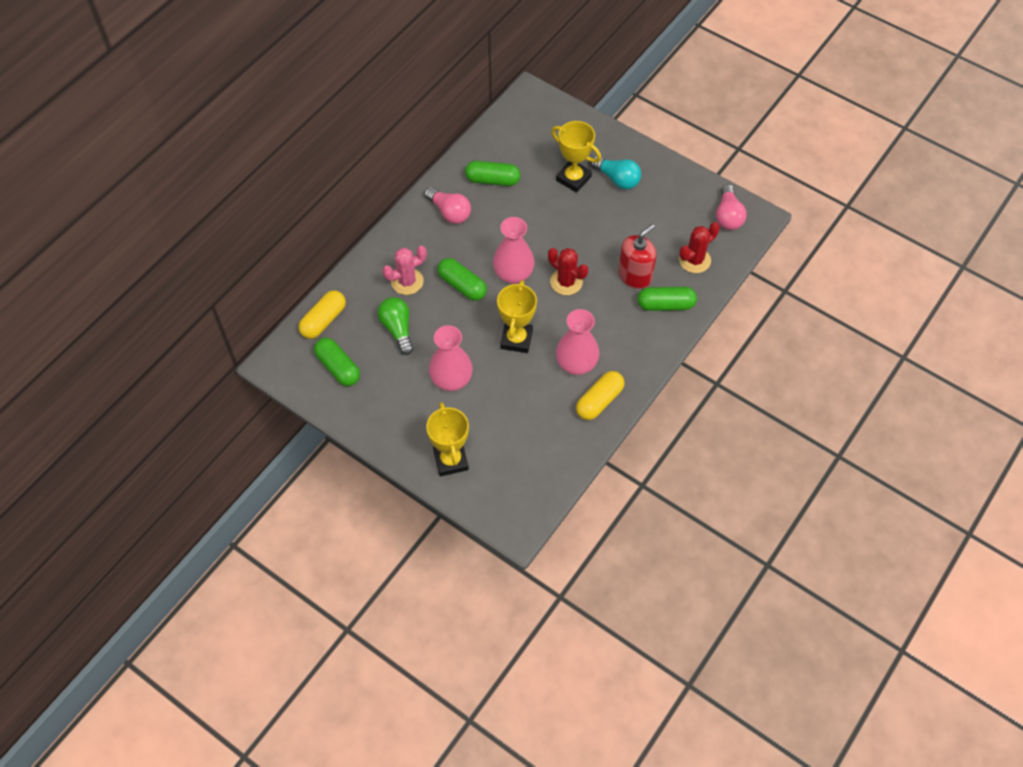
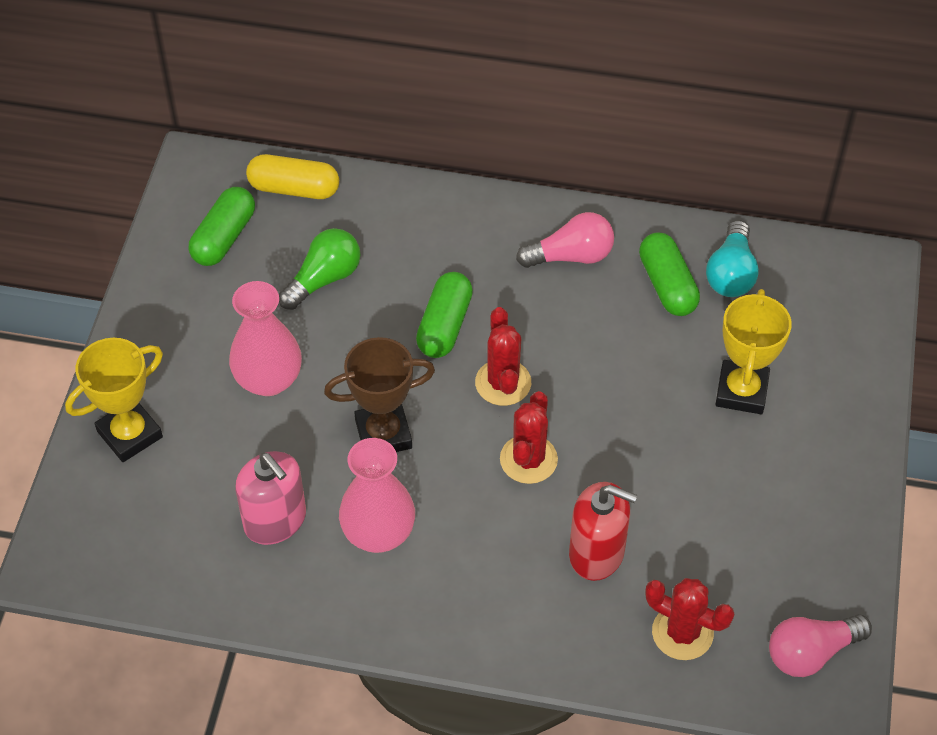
camera: 65 degrees right, 5 degrees down
(407, 281) = (414, 256): pink cactus -> none
(449, 212) = (571, 256): pink light bulb -> pink light bulb turned 120 degrees counterclockwise
(513, 274) = (503, 383): pink vase -> red cactus
(516, 339) = (383, 434): yellow trophy -> brown trophy
(544, 408) = (275, 520): none -> pink soap dispenser
(599, 401) = (324, 591): yellow capsule -> none
(617, 179) = (781, 454): turquoise light bulb -> turquoise light bulb (731, 273)
(665, 305) = (563, 621): green capsule -> none

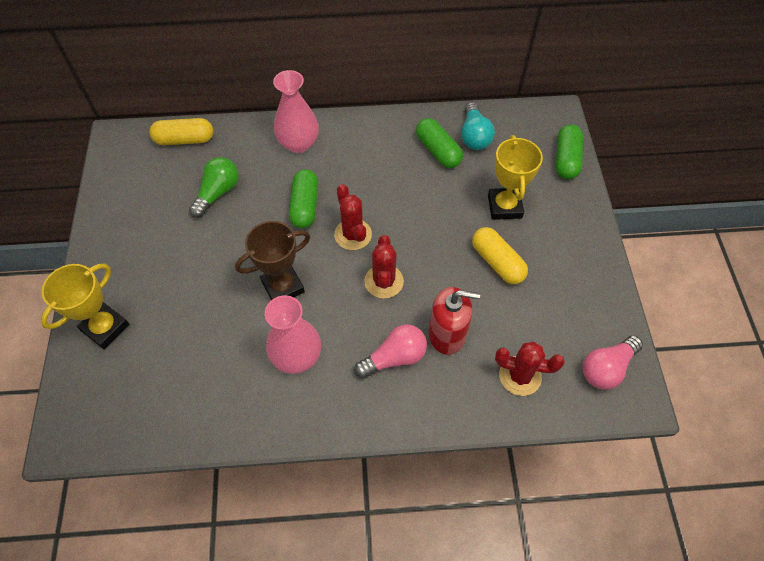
camera: 15 degrees left, 5 degrees up
(224, 237) = (144, 180): green capsule -> green capsule (566, 159)
(268, 379) = (195, 267): pink vase -> pink vase (298, 143)
(275, 520) = (222, 365): pink soap dispenser -> none
(571, 256) = (373, 145): pink light bulb -> pink light bulb (394, 357)
(702, 470) = (497, 262): none -> yellow capsule

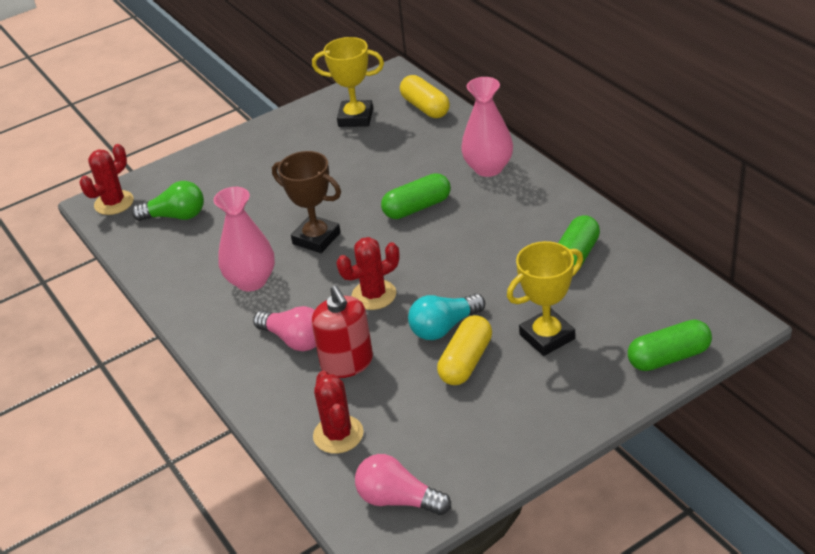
camera: 65 degrees right, 20 degrees down
(105, 328) = (203, 170): yellow trophy -> yellow trophy (355, 118)
(218, 193) = (384, 154): green light bulb -> green light bulb (176, 216)
(353, 234) = (411, 251): red cactus -> red cactus (114, 203)
(474, 136) = (625, 273): turquoise light bulb -> turquoise light bulb (444, 327)

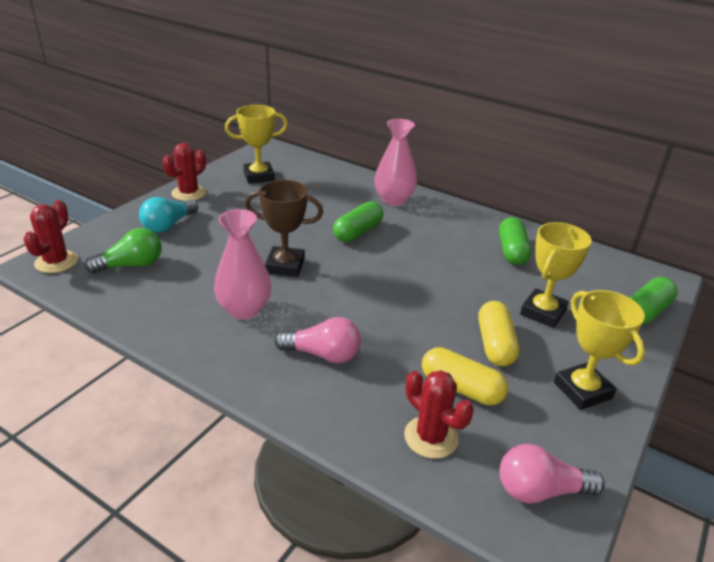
camera: 30 degrees left, 5 degrees down
(347, 363) = (389, 366): red soap dispenser -> none
(374, 295) = (371, 303): red cactus -> red cactus (188, 193)
(425, 107) = (312, 165): yellow capsule -> yellow capsule (461, 388)
(444, 327) = (453, 319): turquoise light bulb -> turquoise light bulb (168, 225)
(515, 425) = (582, 390): none -> yellow trophy

